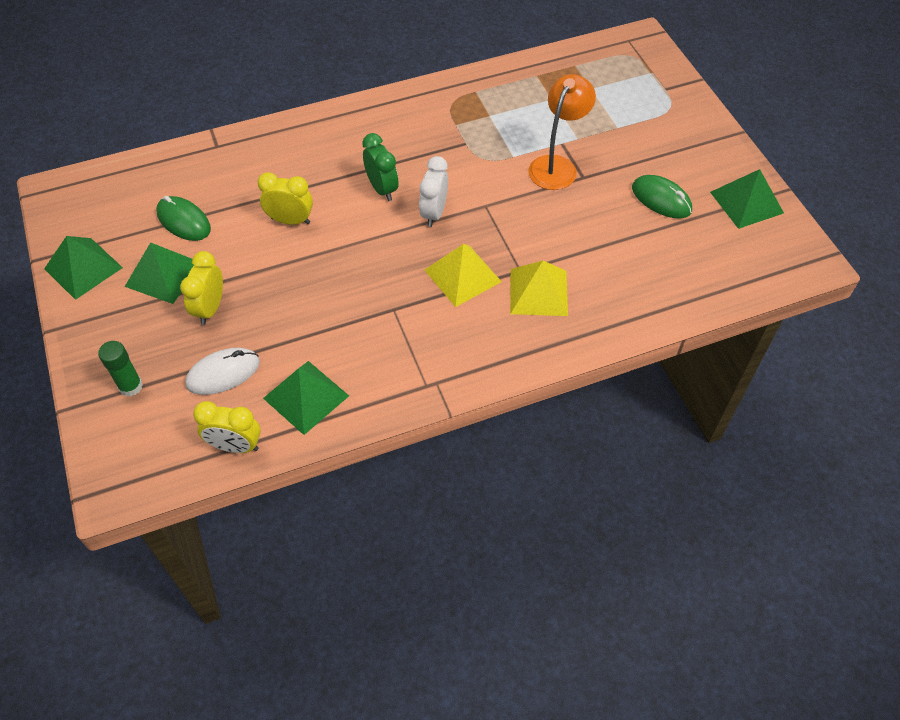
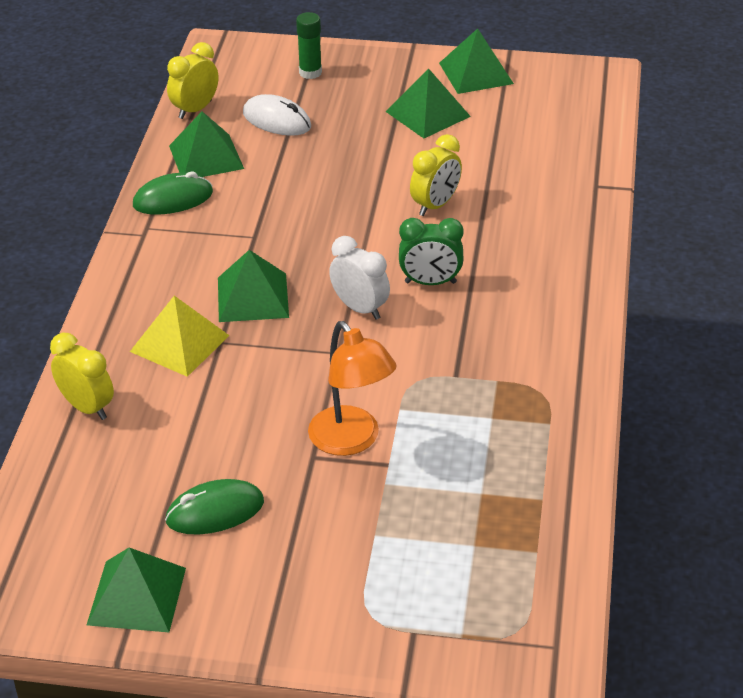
camera: 120 degrees right, 15 degrees down
(184, 221) = (492, 139): green mouse -> green mouse (173, 199)
(210, 308) = (360, 130): yellow clock -> yellow clock (87, 407)
(223, 373) = (277, 120): white mouse -> white mouse turned 60 degrees counterclockwise
(463, 275) = (252, 297): yellow pyramid -> green pyramid

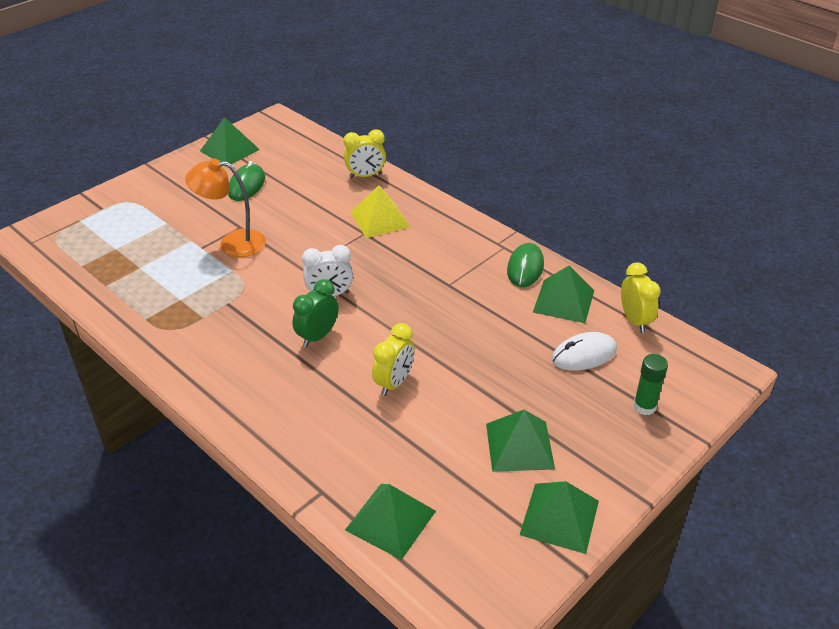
camera: 125 degrees right, 0 degrees up
(252, 297) = (389, 259): green pyramid -> green pyramid (390, 520)
(435, 205) = (394, 383): yellow clock -> yellow clock turned 135 degrees counterclockwise

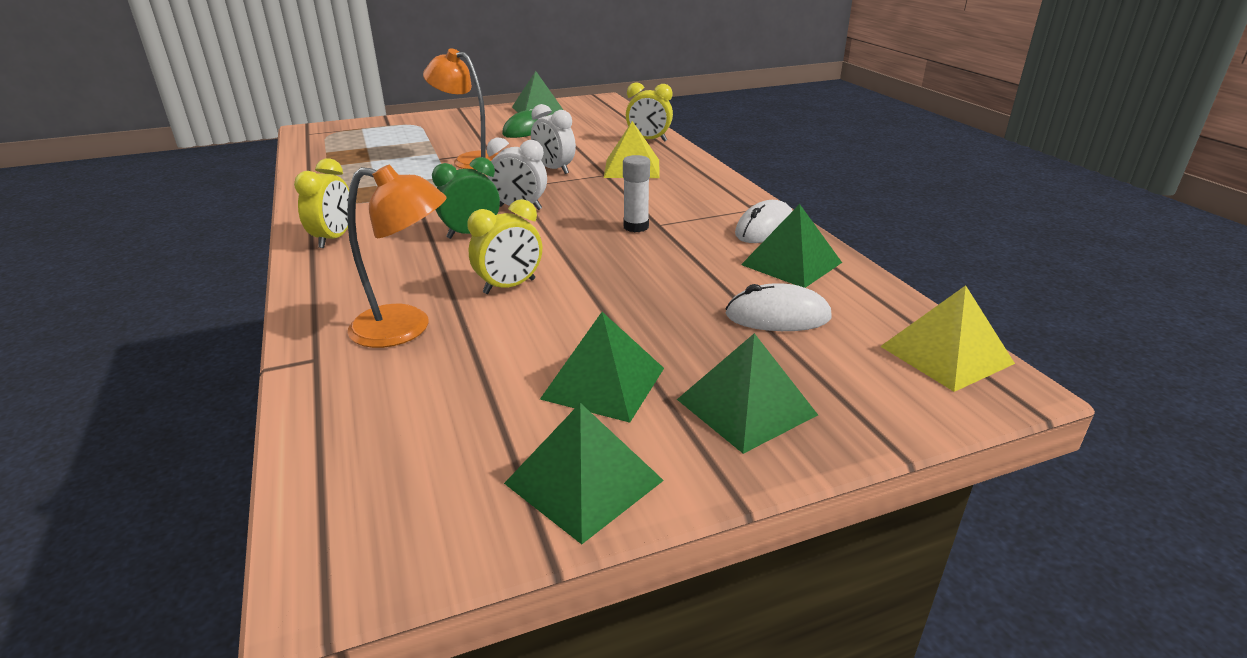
camera: 25 degrees right, 10 degrees down
(317, 237) = (554, 169): none -> white clock
(358, 445) = (406, 328): none -> orange lamp
(390, 520) = (356, 410): green pyramid -> green pyramid (746, 407)
(435, 292) = (636, 227): none -> white glue stick
(525, 268) = (765, 228): green mouse -> white mouse
(635, 320) = (880, 300): yellow clock -> yellow clock (334, 239)
(644, 406) = (828, 390): green glue stick -> none
(691, 356) = (946, 354): none -> yellow pyramid

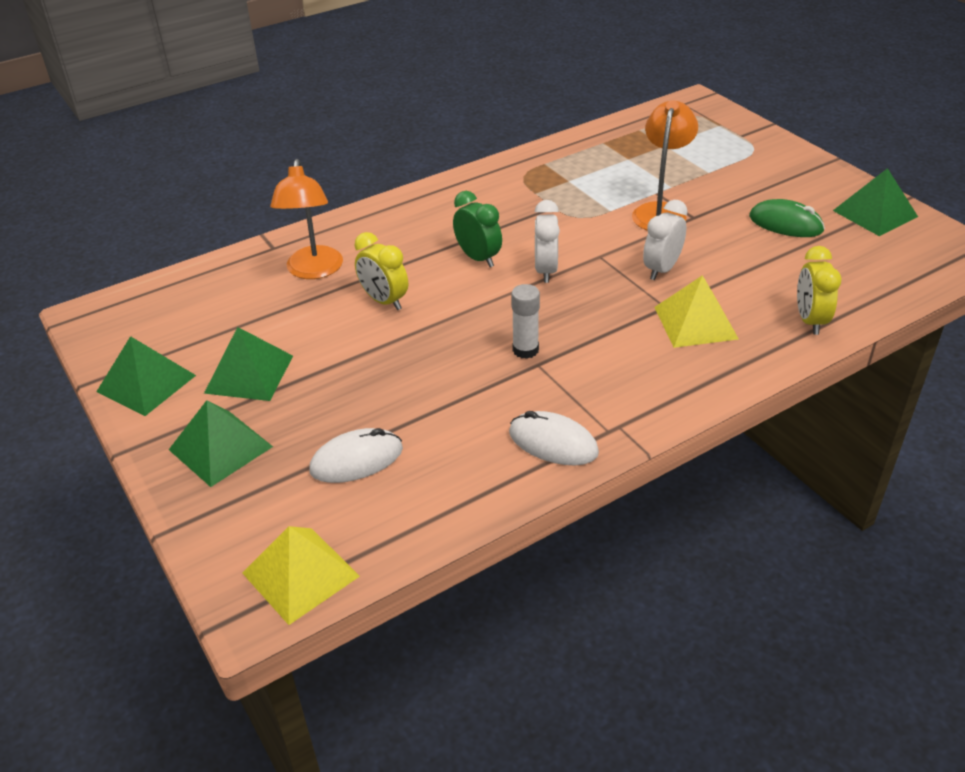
camera: 80 degrees right, 10 degrees up
(334, 239) = (448, 197): yellow clock -> none
(777, 316) = (356, 460): white mouse -> white mouse turned 75 degrees clockwise
(791, 263) = (468, 466): green pyramid -> none

